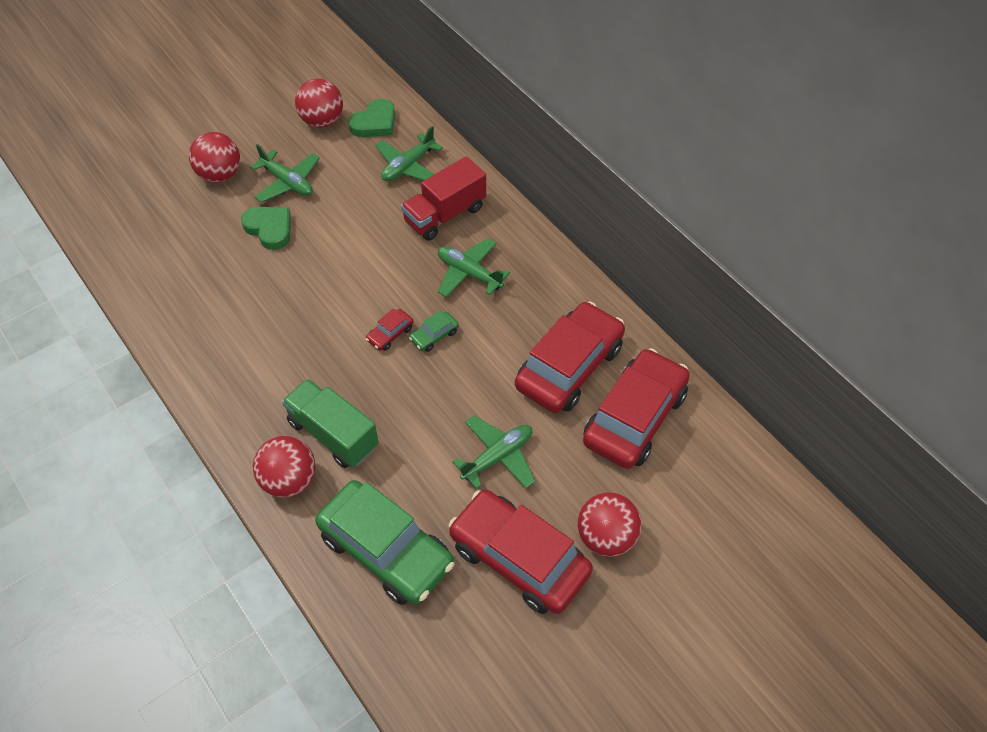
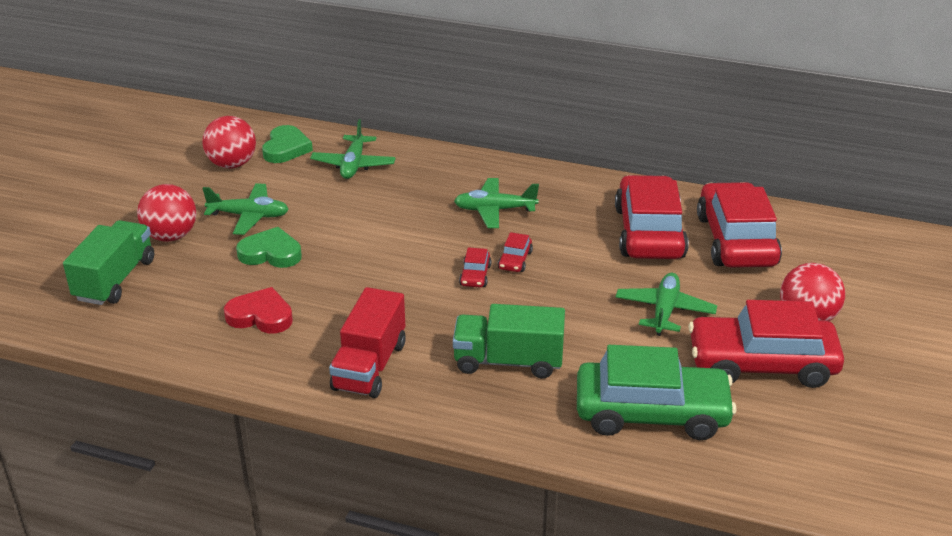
camera: 35 degrees left, 20 degrees down
(151, 198) = (115, 280): none -> green truck
(210, 287) = (261, 316): none -> red heart
(289, 480) = (508, 410): red ball -> none
(434, 335) = (515, 260): green car -> red car
(445, 214) = (426, 182): red truck -> red truck (369, 366)

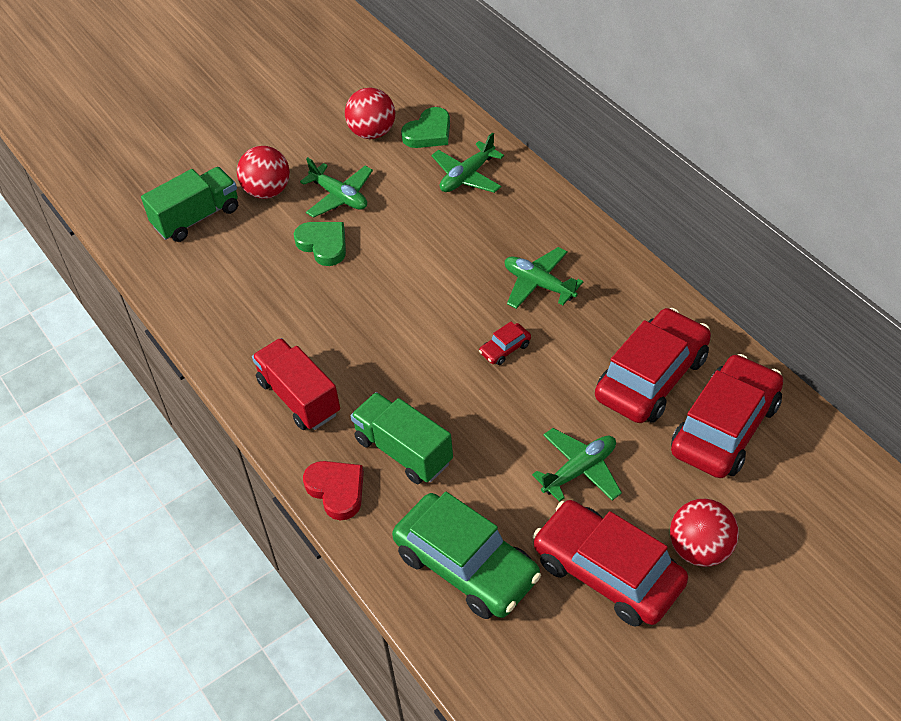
camera: 40 degrees right, 15 degrees up
(261, 316) = (265, 306): red heart -> red heart (336, 490)
(369, 366) = (299, 397): red truck -> red truck turned 90 degrees clockwise
(475, 275) = (458, 348): red car -> none

